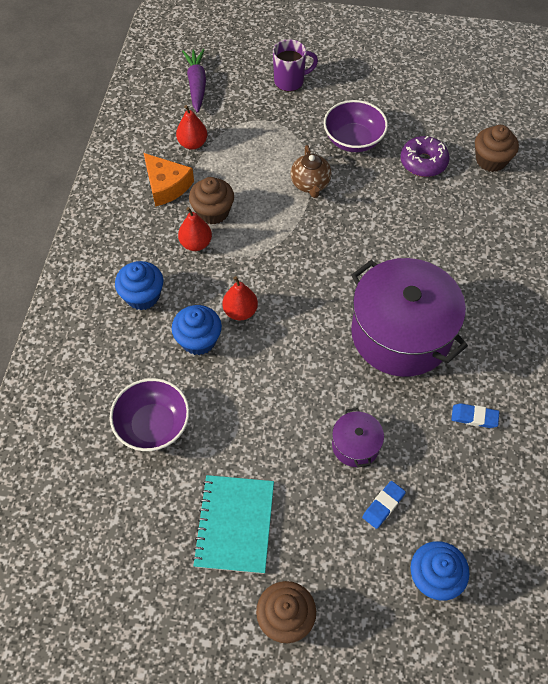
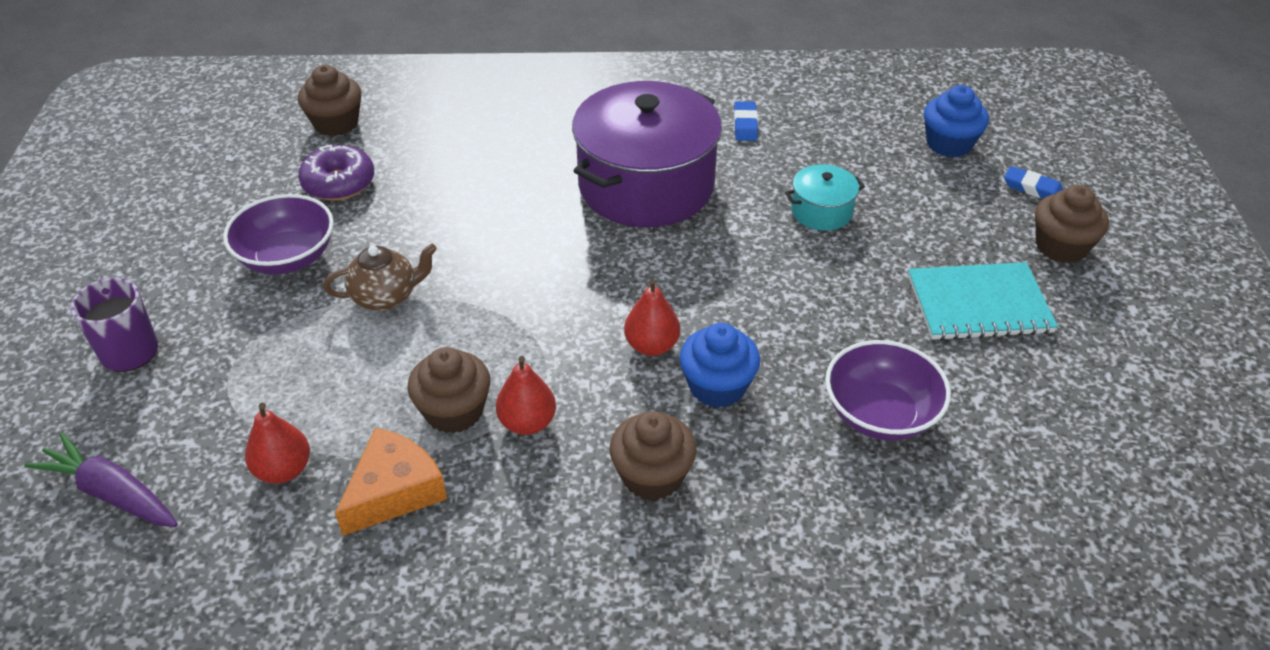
camera: 100 degrees left, 15 degrees down
(142, 296) = (652, 476): blue cupcake -> brown cupcake
(196, 85) = (111, 493): purple carrot -> purple carrot turned 45 degrees clockwise
(355, 445) = (821, 211): purple pot -> turquoise pot
(383, 505) = (888, 184): blue eraser -> blue eraser (1032, 188)

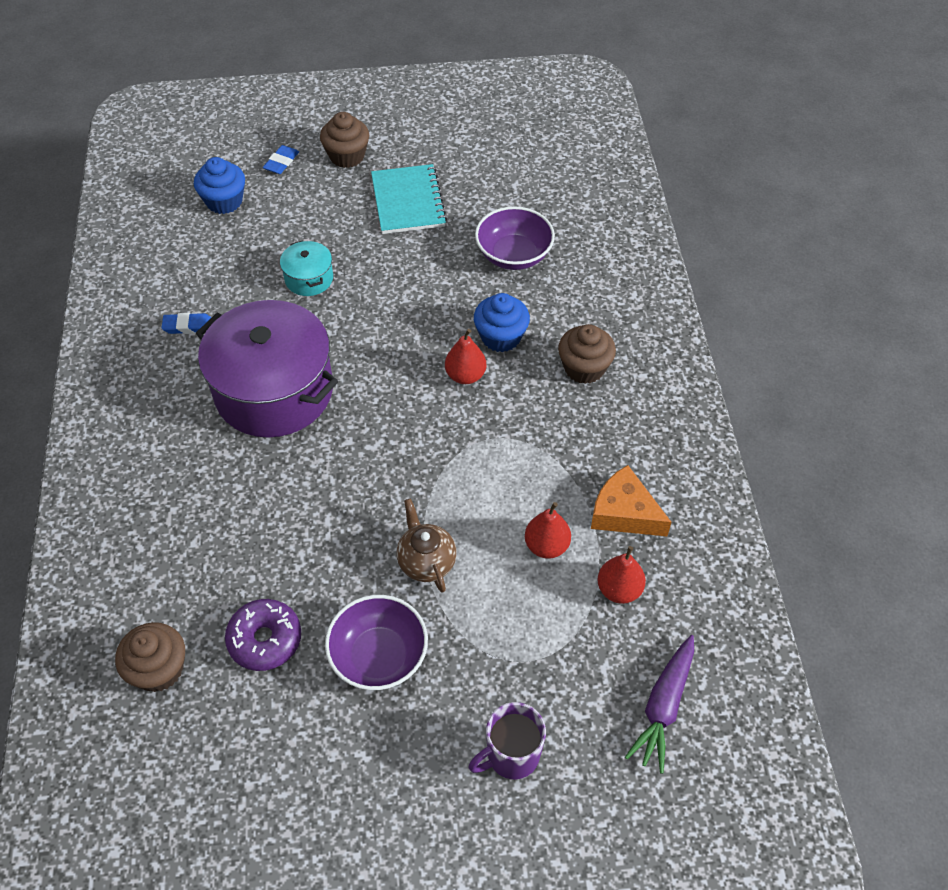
camera: 95 degrees left, 10 degrees up
(454, 411) = (546, 489): brown cupcake -> none
(527, 423) = (549, 442): red pear -> red pear (546, 546)

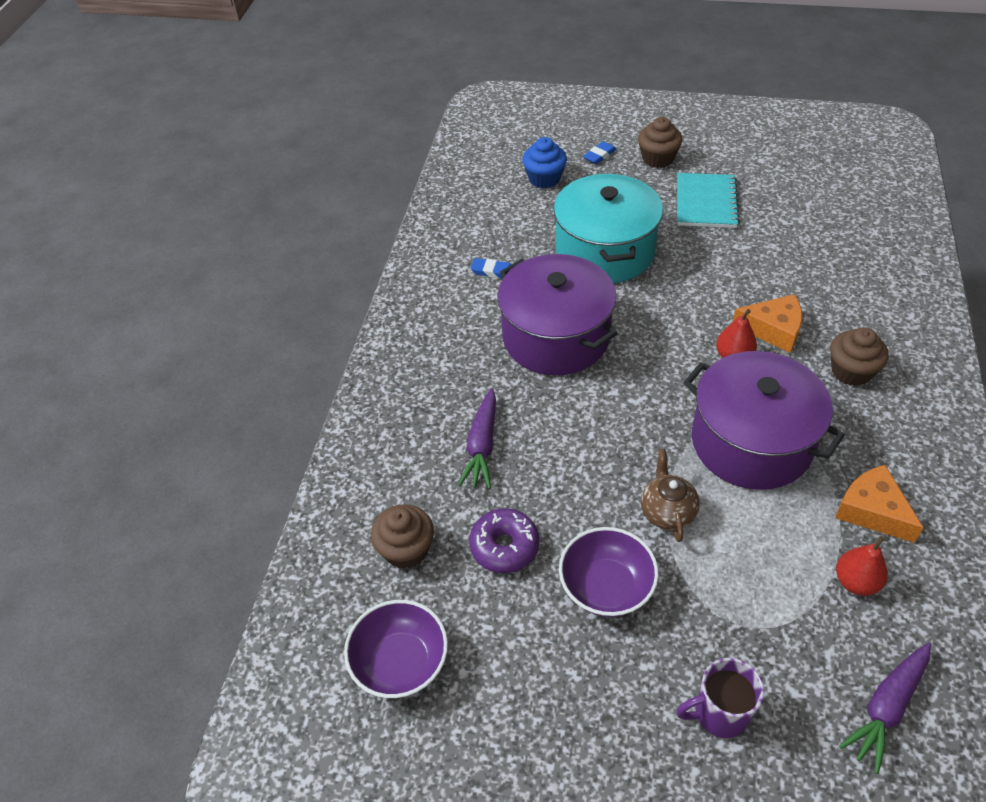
camera: 20 degrees right, 5 degrees down
(218, 534) = (482, 446): none -> purple carrot
(309, 279) = (605, 251): turquoise pot -> turquoise pot, size x2.26
(498, 466) = (751, 442): none -> purple pot
(501, 337) = (773, 329): blue cupcake -> orange cheese
(514, 255) = (797, 262): purple bowl -> purple bowl (400, 662)
(546, 546) = (787, 524): red pear -> none

